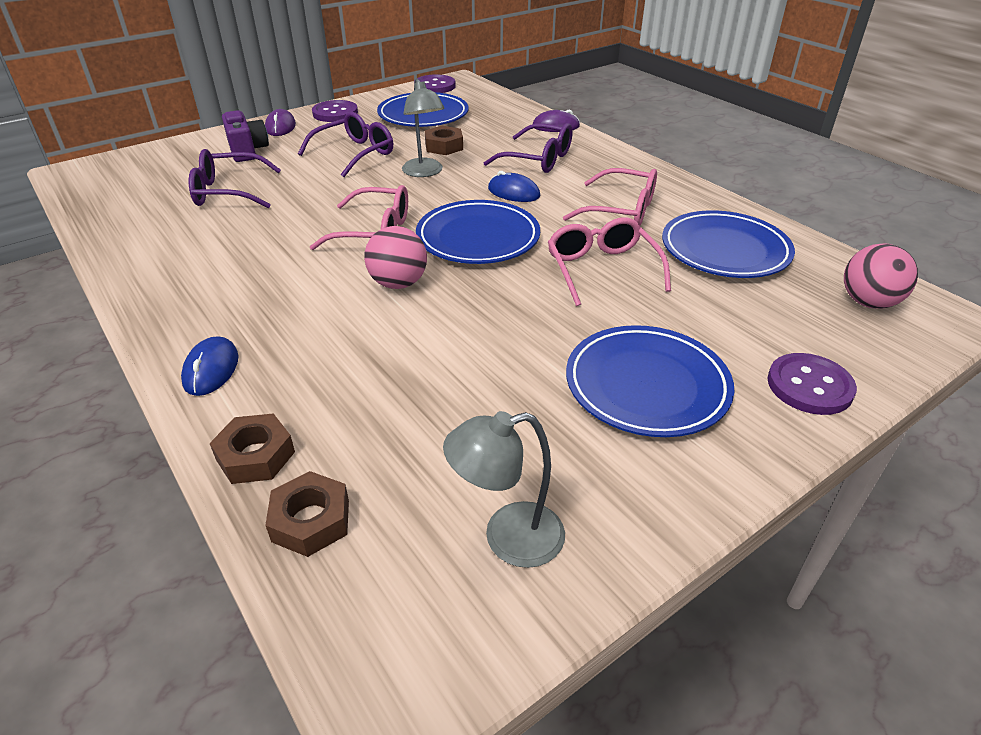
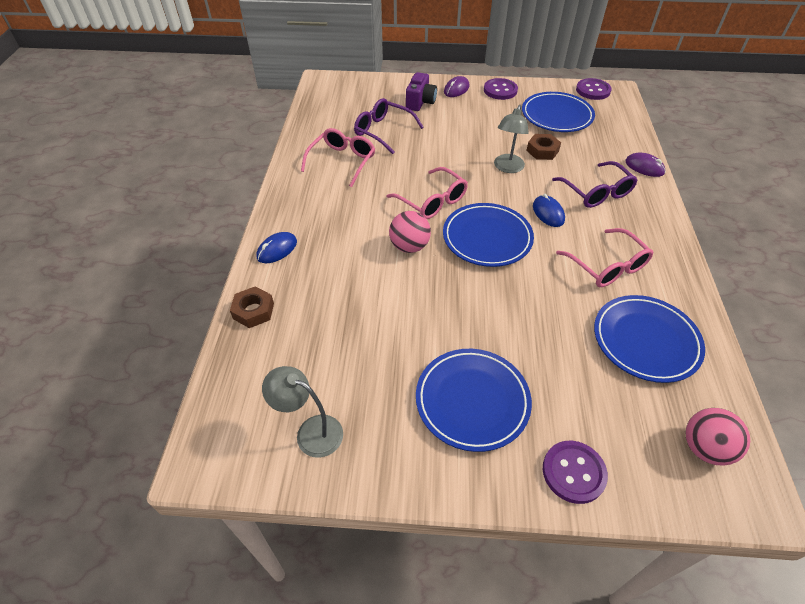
camera: 40 degrees right, 10 degrees up
(311, 520) = (245, 360): brown nut -> none
(355, 154) = (479, 132): purple glasses -> none
(602, 269) = (539, 305): pink glasses -> pink glasses (342, 161)

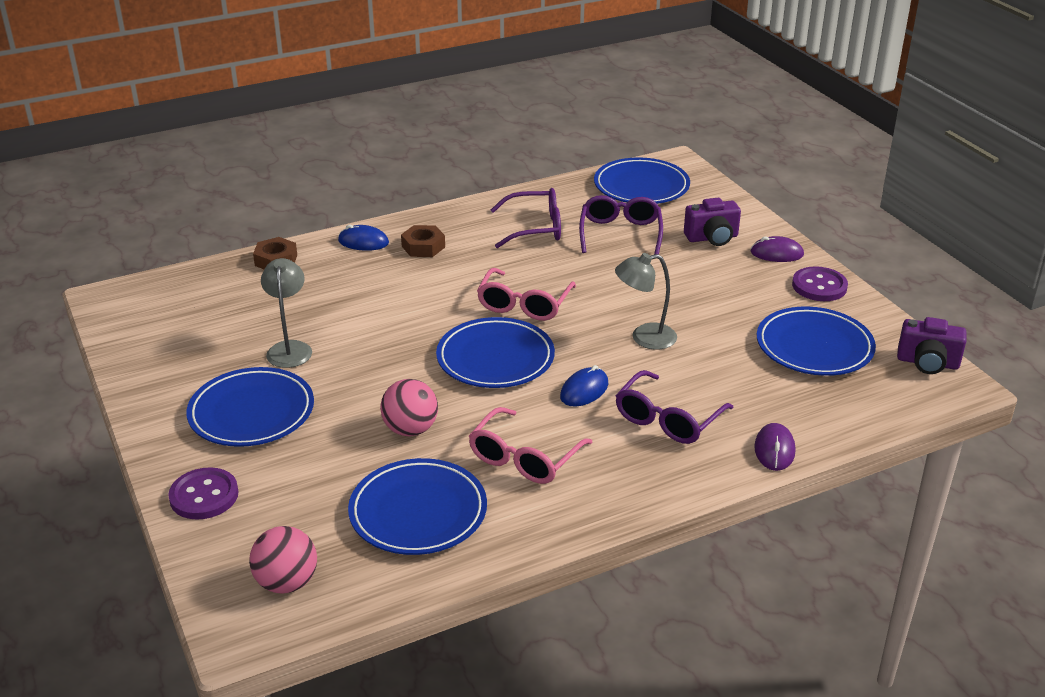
camera: 60 degrees right, 15 degrees down
(311, 431) = (164, 336): grey lamp -> grey lamp (290, 348)
(336, 102) = (641, 186): none -> blue plate
(342, 161) = (535, 228): pink glasses -> purple glasses
(409, 246) = (435, 313): pink ball -> pink ball (410, 429)
(542, 151) = (713, 355): brown nut -> brown nut (423, 246)
(593, 90) = (927, 363): purple button -> purple camera

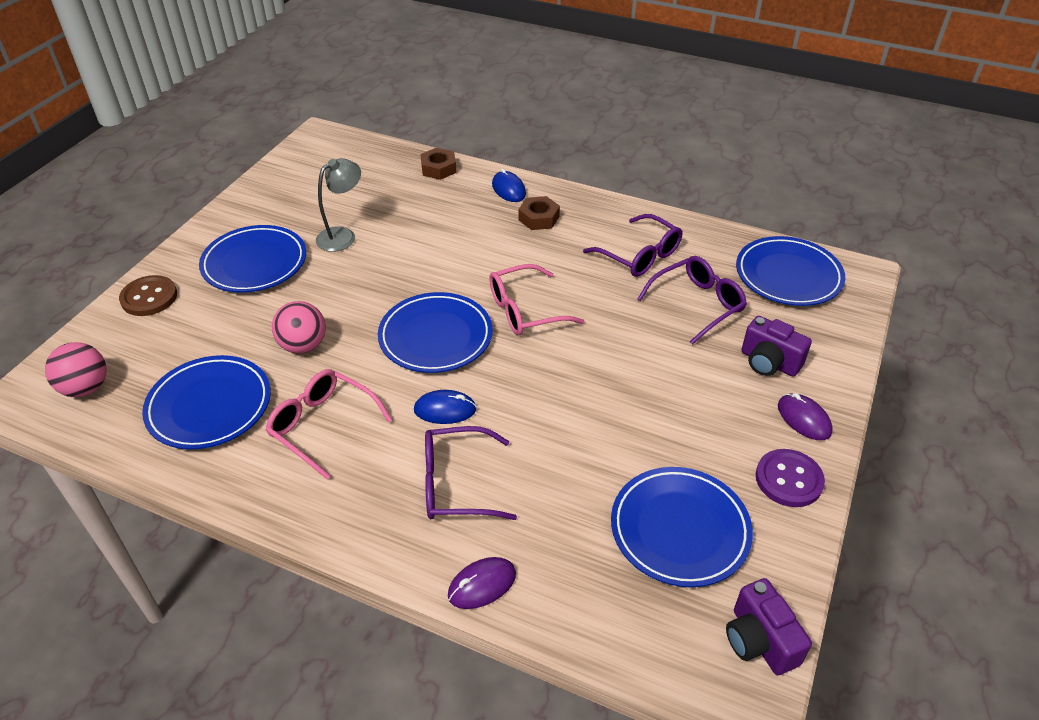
camera: 50 degrees right, 10 degrees up
(204, 496) = (149, 297): purple button -> brown button
(524, 458) = (322, 426): pink glasses -> pink glasses turned 45 degrees clockwise
(644, 338) = (559, 404): grey lamp -> none

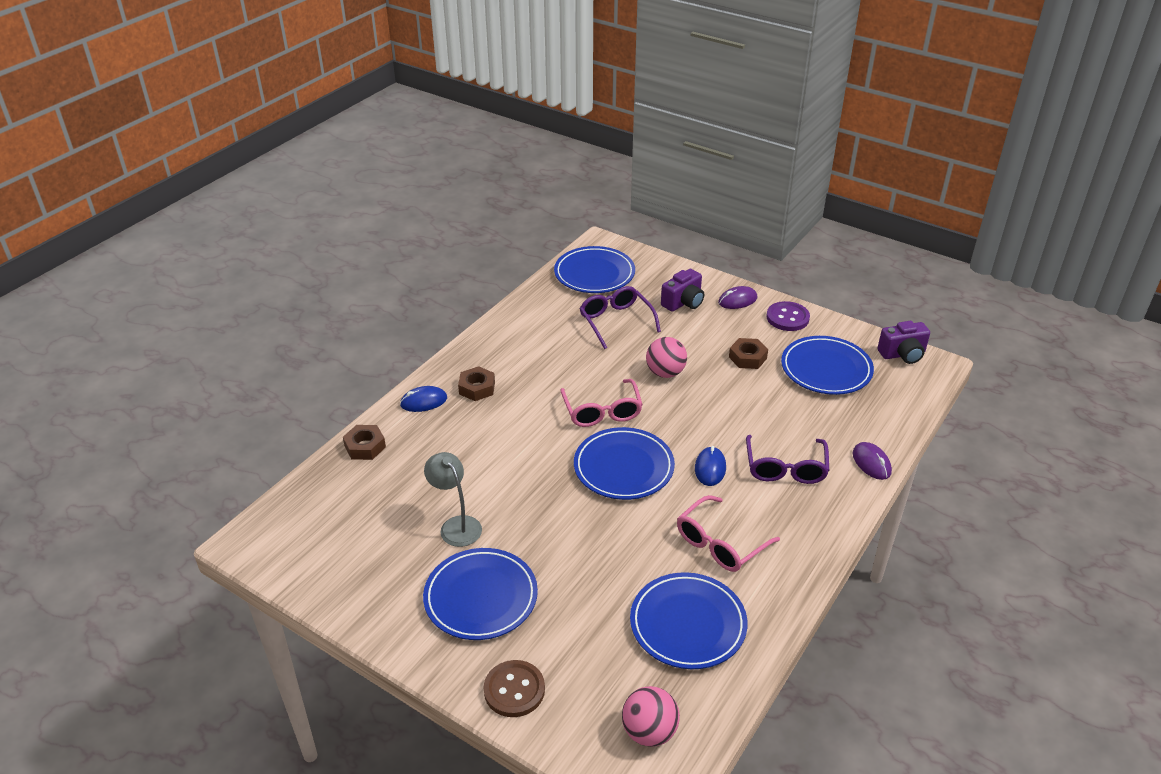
camera: 80 degrees left, 5 degrees down
(303, 345) = (618, 556): pink ball -> pink ball (665, 373)
(640, 255) = (549, 339): purple glasses -> none
(673, 436) = (747, 358): none -> brown nut

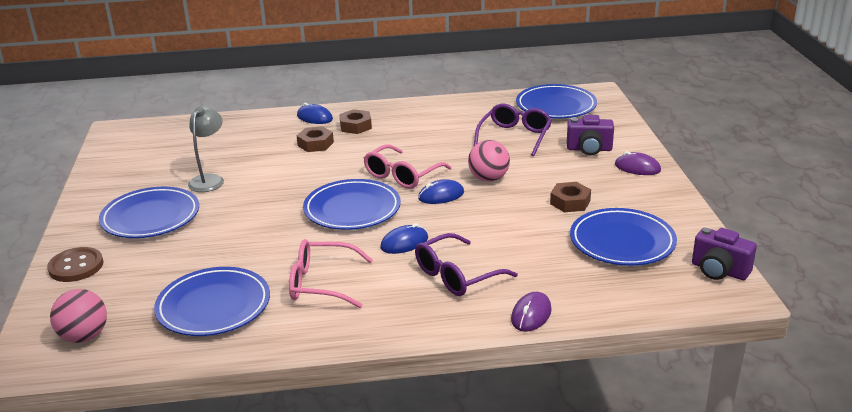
camera: 50 degrees right, 10 degrees down
(365, 446) = (244, 121): brown nut -> brown nut (315, 144)
(661, 410) = (441, 195): none -> blue mouse
(787, 318) = (658, 197): purple button -> none

